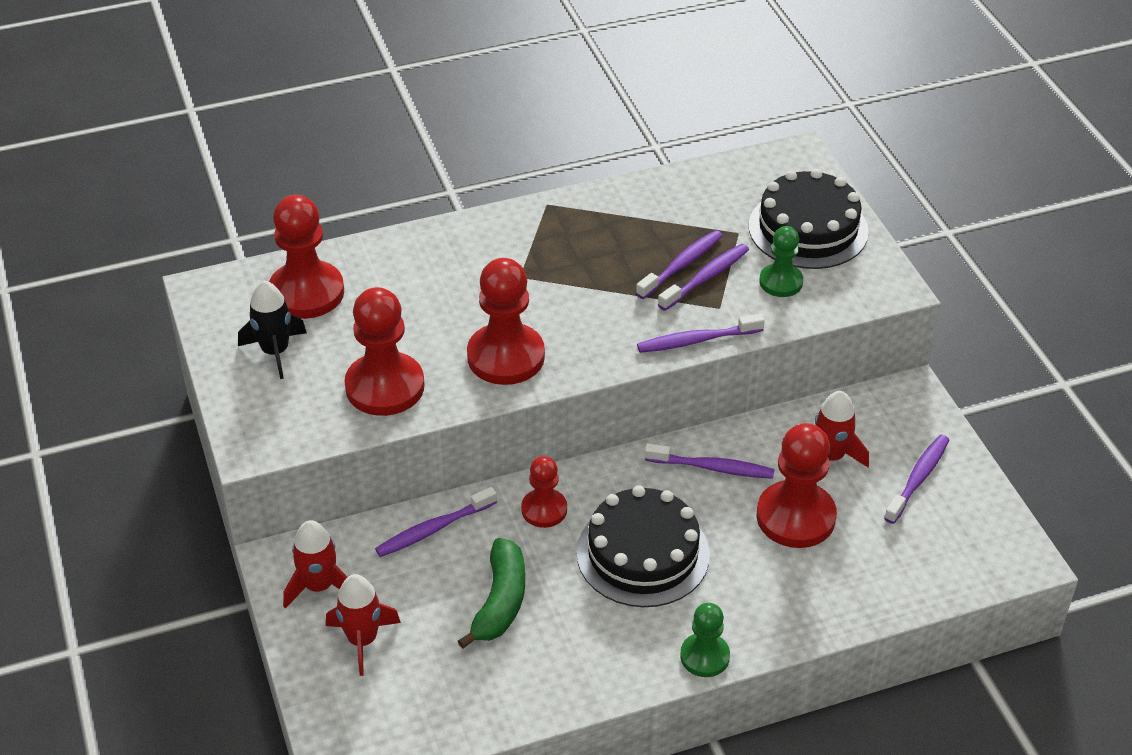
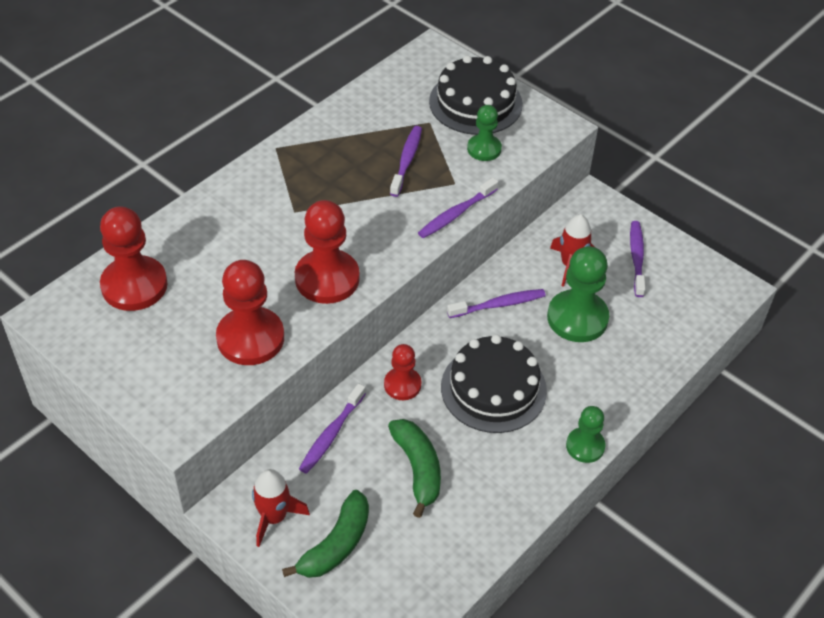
camera: 30 degrees left, 5 degrees up
(275, 351) = (142, 343): black rocket -> none
(362, 640) = (336, 545): red rocket -> green banana
(706, 277) = (430, 164): purple toothbrush -> none
(795, 517) = (577, 318): red pawn -> green pawn

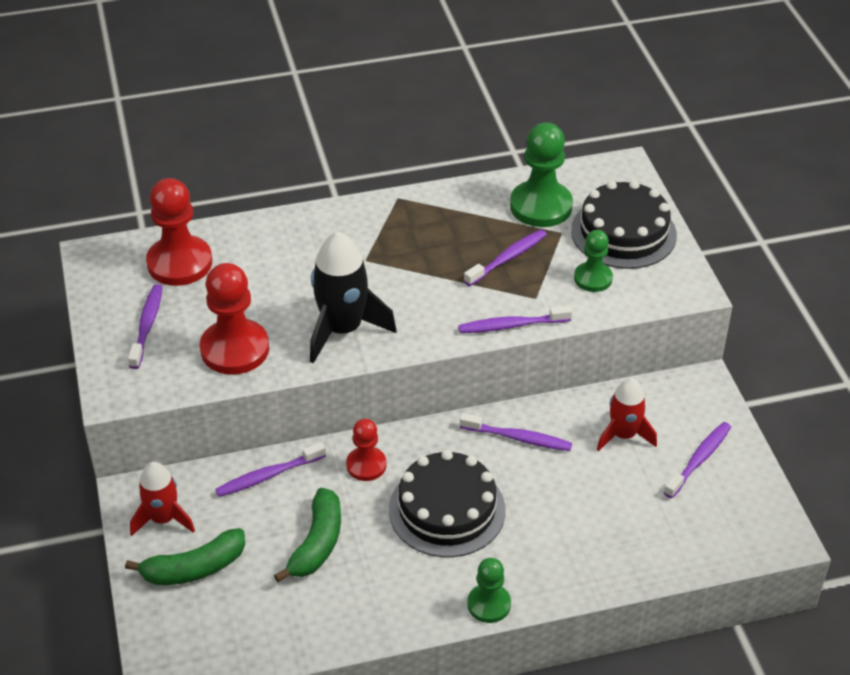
camera: 35 degrees right, 5 degrees down
(154, 354) = (147, 326): none -> purple toothbrush
(327, 278) = (343, 329): red pawn -> black rocket
(577, 318) = (585, 486): green pawn -> green pawn (541, 206)

